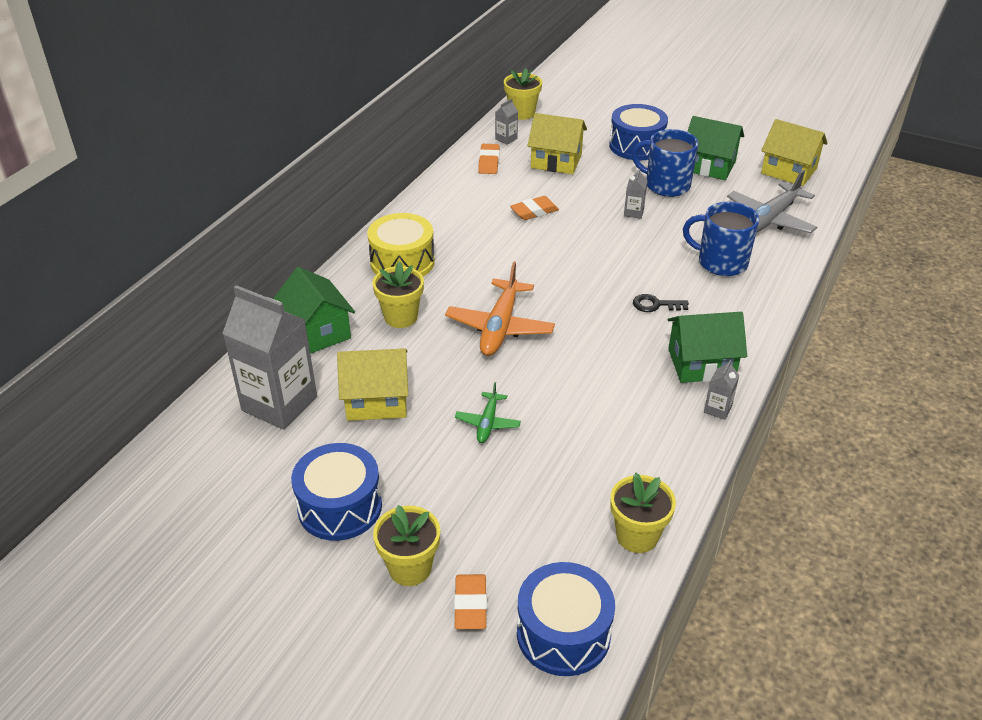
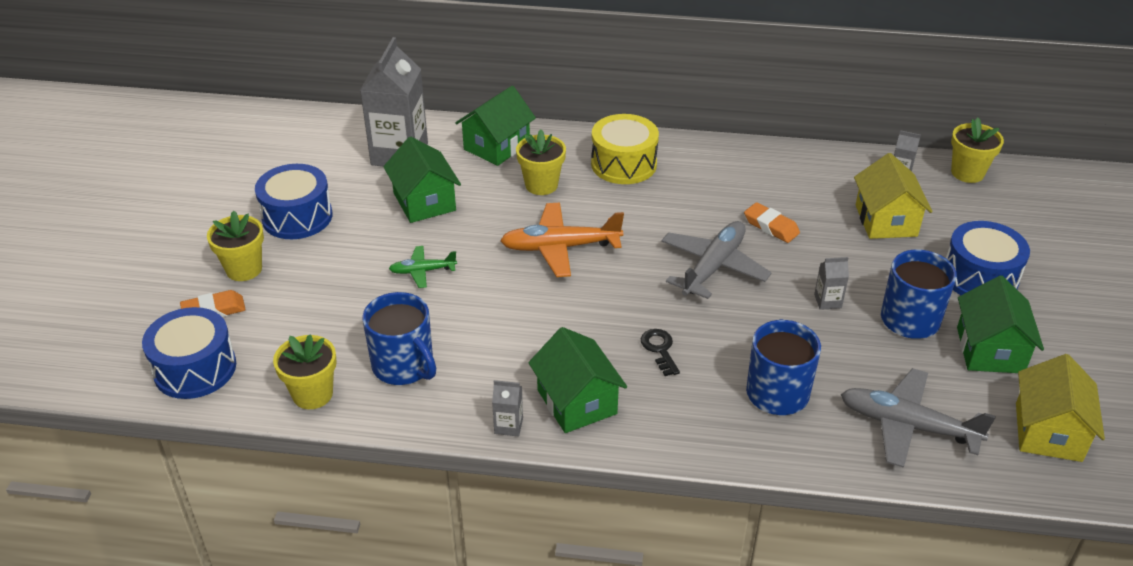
camera: 70 degrees right, 0 degrees up
(377, 400) = (424, 202): yellow house -> green house
(489, 162) = (841, 174): orange eraser -> none
(569, 252) = (713, 267): none -> grey plane
(620, 461) = (404, 366): none -> blue mug

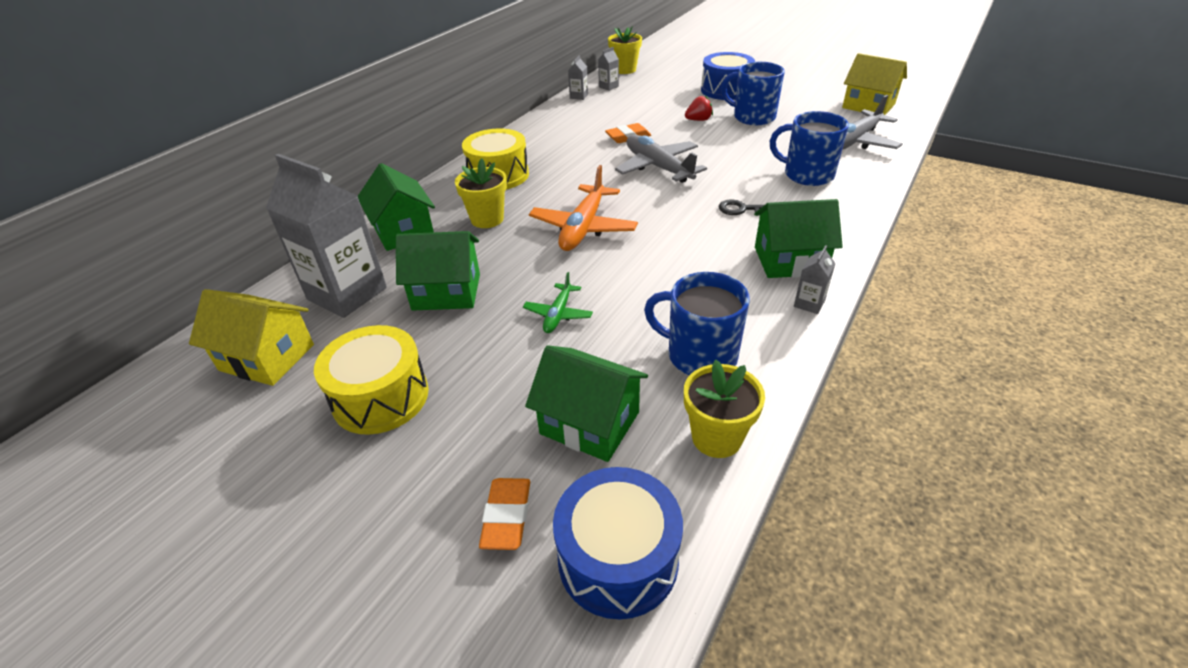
camera: 65 degrees left, 0 degrees up
(244, 269) = (443, 468): yellow flower pot -> none
(297, 217) = (381, 397): blue drum -> yellow drum
(404, 366) = (700, 355): blue mug -> blue mug turned 135 degrees counterclockwise
(827, 301) = (721, 137): grey carton -> grey carton (579, 96)
(861, 272) = (698, 120): none -> red strawberry
(886, 220) = (652, 101): yellow house -> yellow house (267, 357)
(990, 350) = (793, 103): green house -> green house (589, 423)

